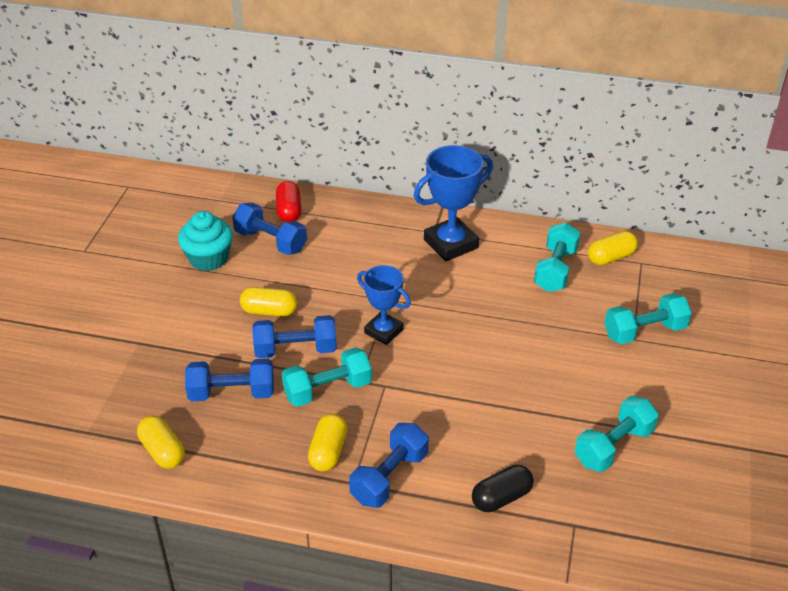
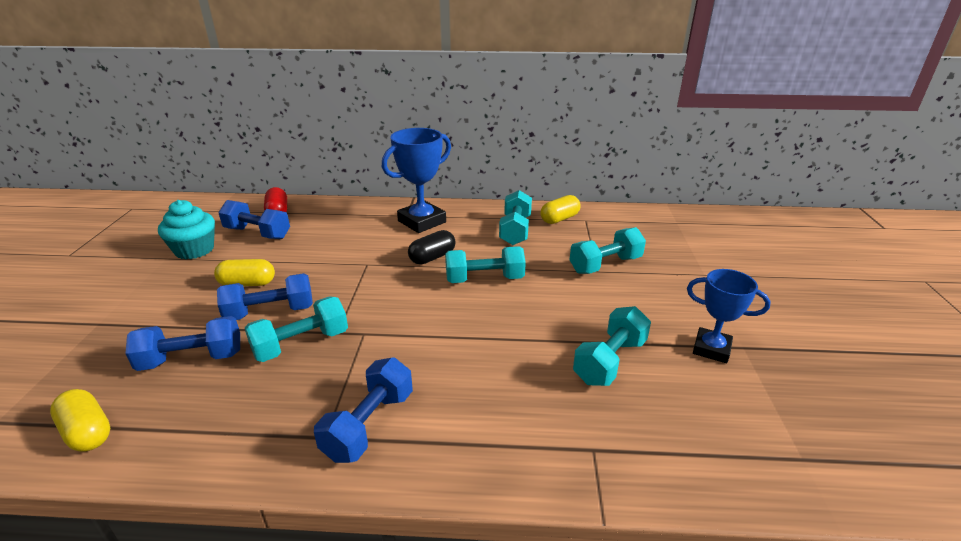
camera: 10 degrees left, 10 degrees down
(328, 452) = (297, 406): yellow capsule -> none
(383, 331) = (362, 288): blue trophy -> blue trophy (711, 349)
(501, 498) = (502, 430): black capsule -> black capsule (432, 257)
(510, 335) = (484, 279): none -> turquoise dumbbell

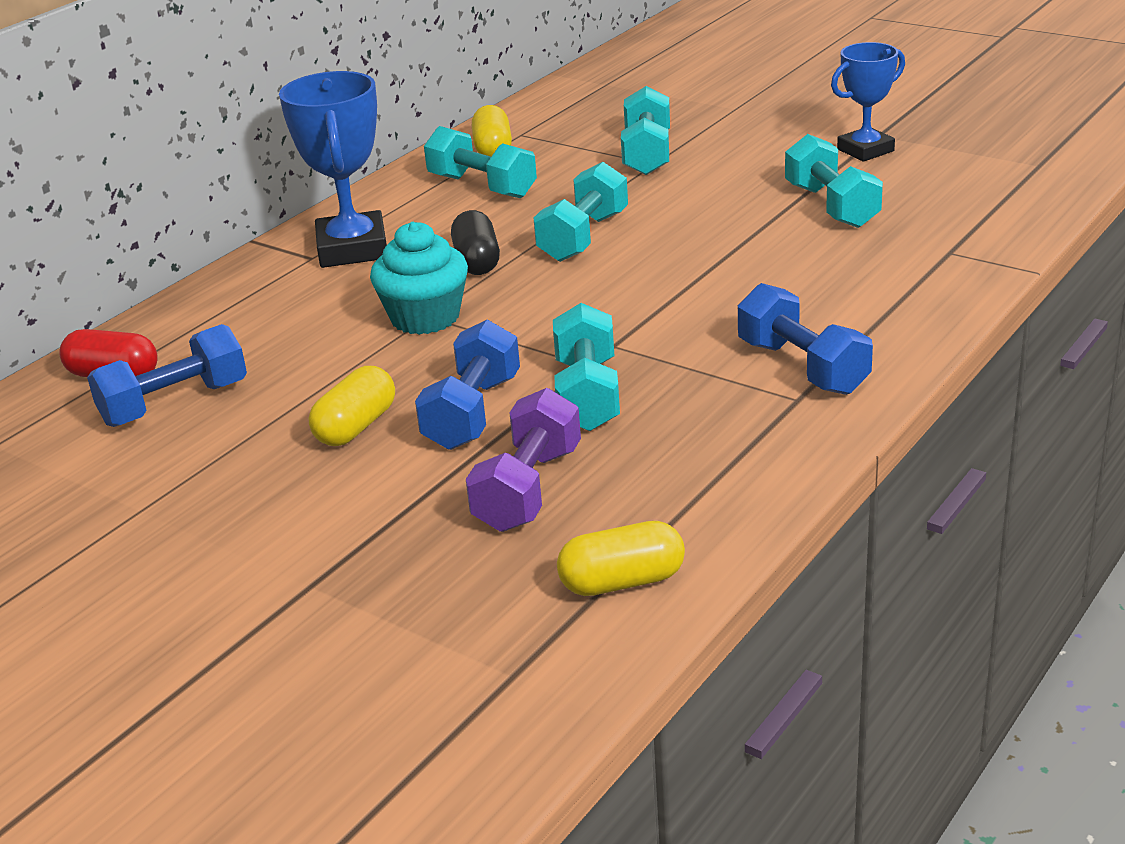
camera: 55 degrees left, 0 degrees up
(192, 359) = (528, 489): blue dumbbell -> purple dumbbell
(194, 250) = (150, 476): turquoise cupcake -> turquoise cupcake (425, 317)

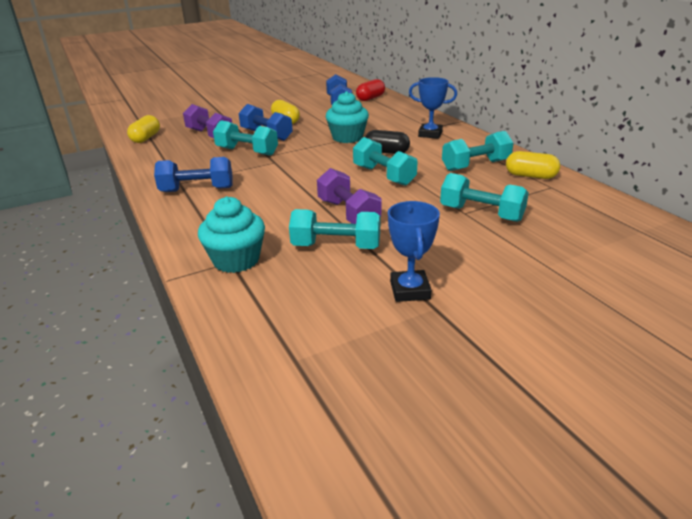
camera: 115 degrees right, 0 degrees up
(352, 249) = (430, 134): blue trophy -> blue trophy, size x0.65
(738, 224) = (348, 213): none -> purple dumbbell
(942, 249) = (236, 260): none -> turquoise cupcake

